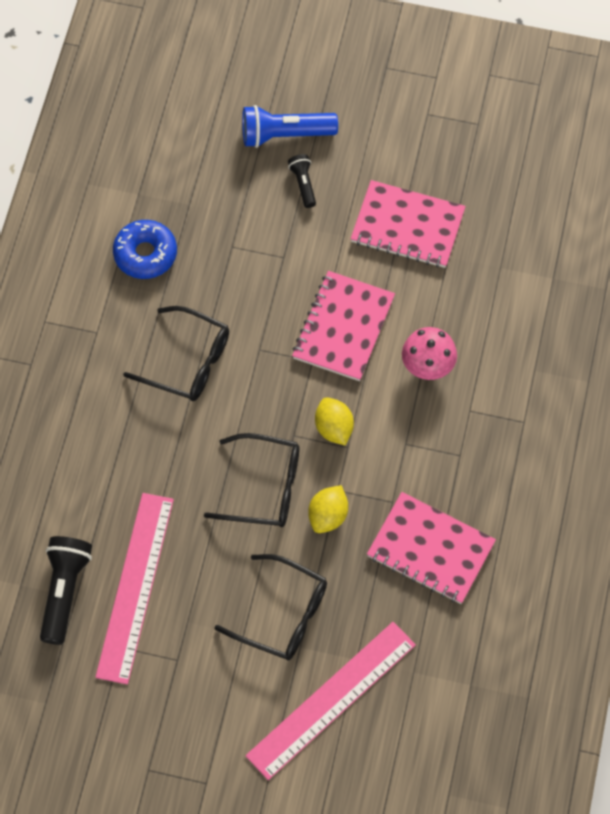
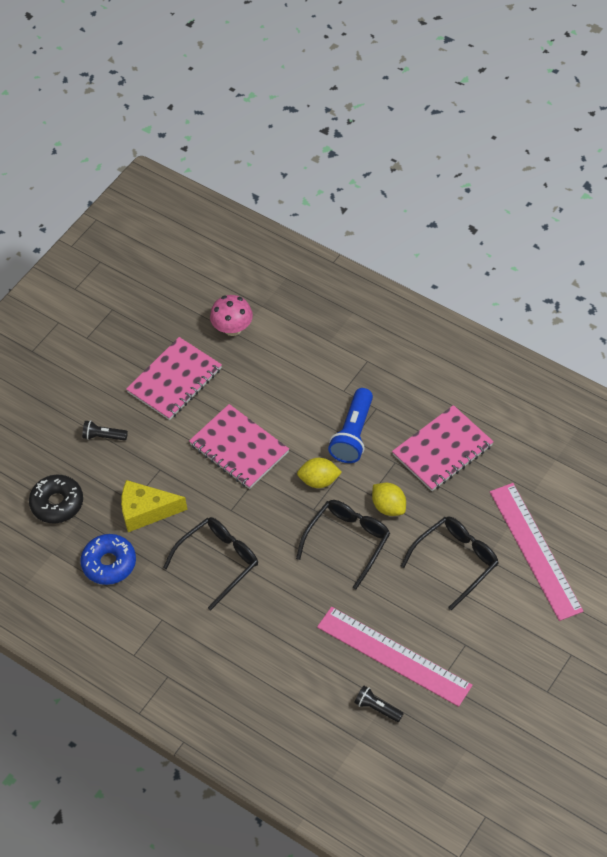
camera: 65 degrees left, 10 degrees down
(64, 591) = (377, 708): black flashlight -> black flashlight, size x0.55
(200, 173) = (57, 503): none -> black donut
(224, 264) = (146, 511): none -> yellow cheese
(284, 134) = (53, 435): blue flashlight -> blue flashlight (353, 434)
(427, 366) = (296, 405): pink mushroom -> pink mushroom (233, 328)

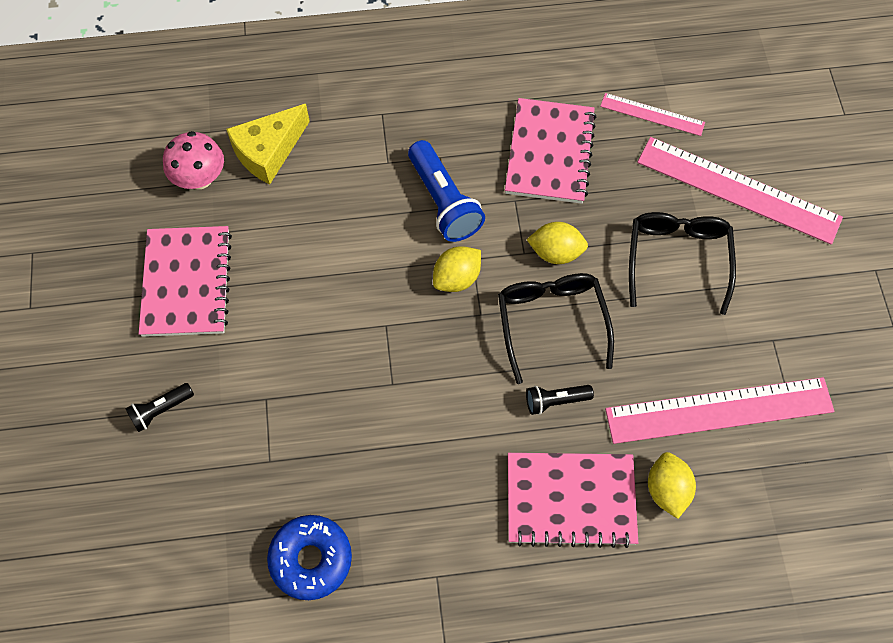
camera: 45 degrees left, 10 degrees up
(57, 503) = (177, 536): black donut -> none
(146, 511) = (296, 461): yellow cheese -> yellow cheese (268, 151)
(218, 562) = (436, 455): black glasses -> none
(239, 448) = (335, 307): pink notebook -> pink notebook (570, 500)
(322, 672) = (667, 490): none -> yellow lemon
(377, 708) = (760, 482): black flashlight -> black flashlight (555, 401)
(529, 471) = (652, 114): none -> pink ruler

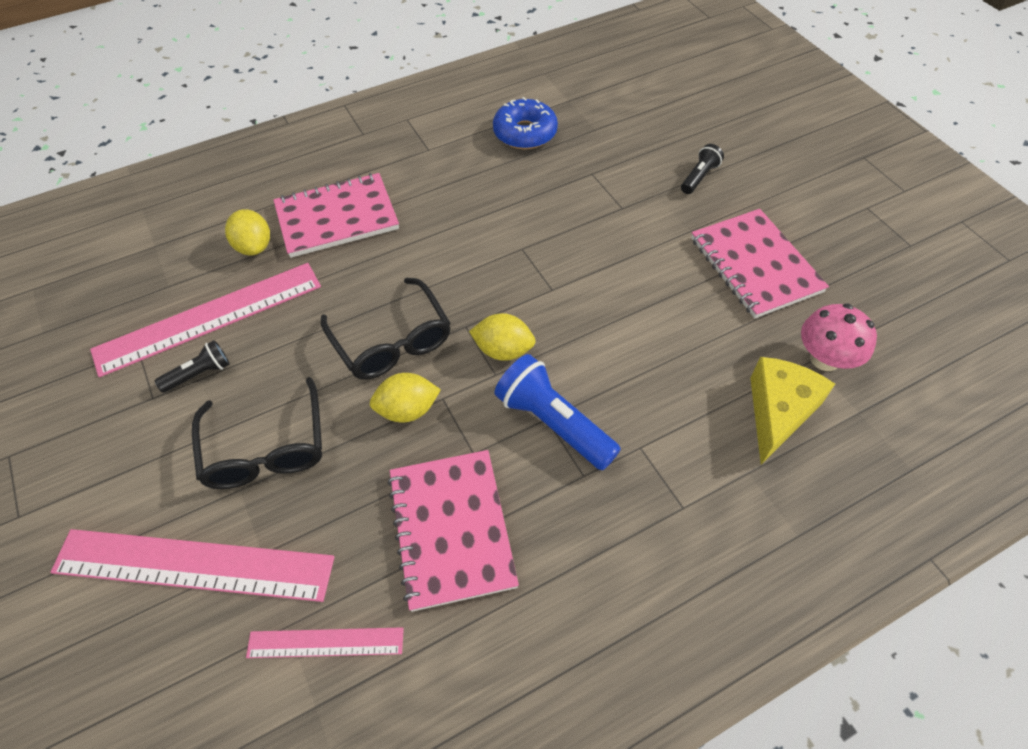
camera: 160 degrees right, 10 degrees down
(457, 278) = (503, 350): yellow lemon -> yellow lemon turned 75 degrees clockwise
(555, 401) = (369, 279): black flashlight -> black flashlight (199, 374)

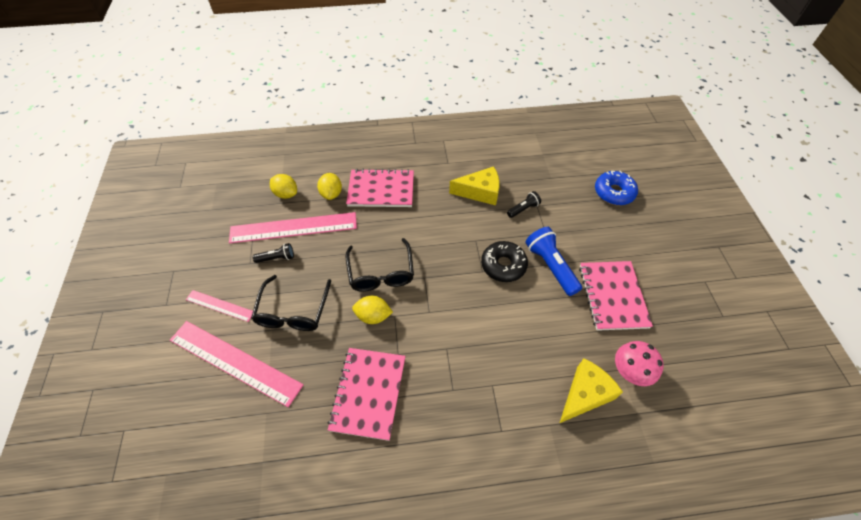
camera: 20 degrees right, 0 degrees up
(325, 643) = (280, 430): pink ruler -> pink ruler (220, 306)
(498, 178) = (480, 192): none -> yellow cheese
(503, 350) = (439, 299): yellow lemon -> yellow lemon (286, 194)
(525, 133) = (507, 168): blue donut -> blue donut (614, 192)
(553, 423) = (449, 352): blue flashlight -> blue flashlight (550, 266)
(580, 271) = (503, 265): none -> black donut
(699, 177) = (602, 228): black flashlight -> black flashlight (523, 209)

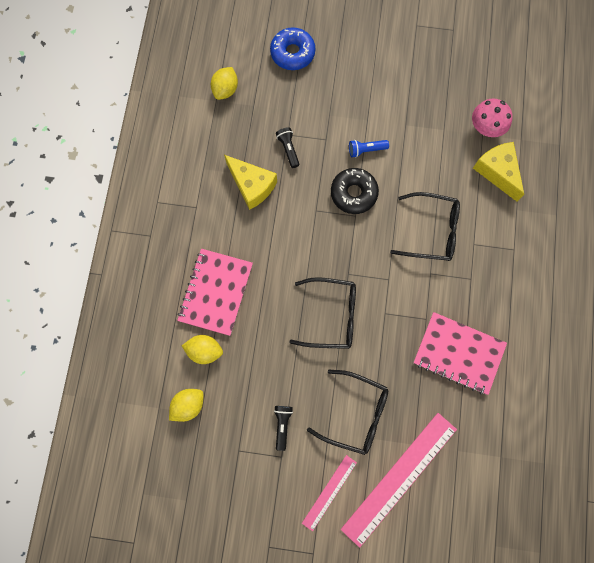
camera: 75 degrees left, 20 degrees up
(293, 228) = (244, 402): pink ruler -> none
(373, 316) = (380, 334): yellow lemon -> yellow lemon (225, 90)
(480, 192) = (252, 185): yellow cheese -> yellow cheese turned 120 degrees clockwise
(491, 340) = (431, 231): none -> black glasses
(550, 266) = (366, 150): blue flashlight -> blue flashlight, size x0.55
(612, 296) = (412, 109): pink notebook -> none

